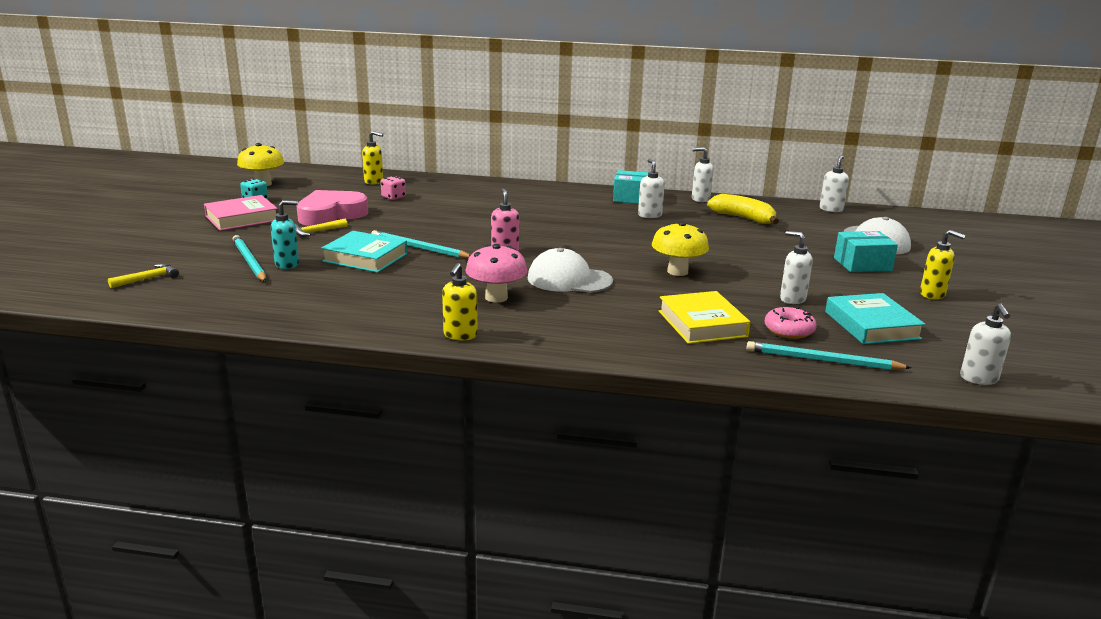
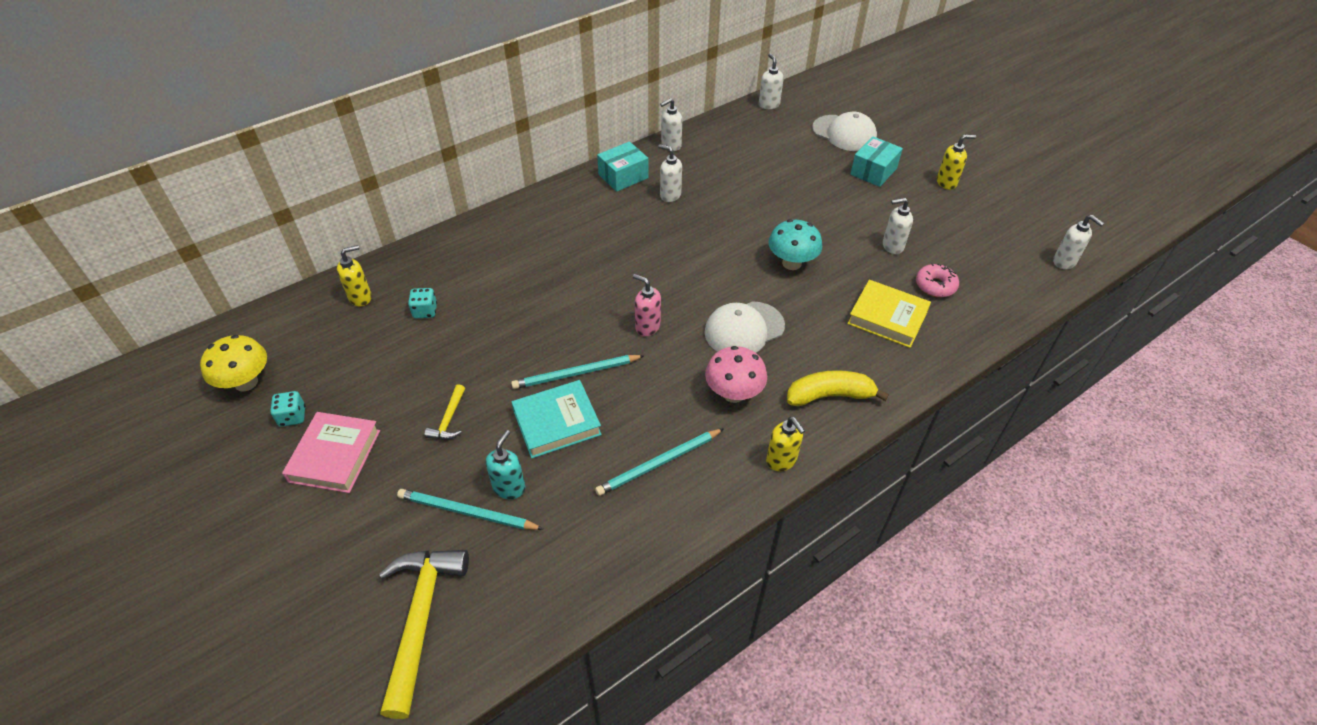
camera: 45 degrees left, 25 degrees up
(148, 279) = (420, 619): yellow hammer -> yellow hammer, size x2.12
(331, 215) = (415, 382): pink heart -> none
(393, 197) = (425, 311): pink dice -> turquoise dice
(677, 271) = (791, 263): yellow mushroom -> turquoise mushroom
(743, 218) = (734, 156): yellow banana -> yellow banana (830, 395)
(822, 360) = (988, 305): turquoise pencil -> turquoise pencil (659, 463)
(871, 325) = (962, 244): turquoise book -> none

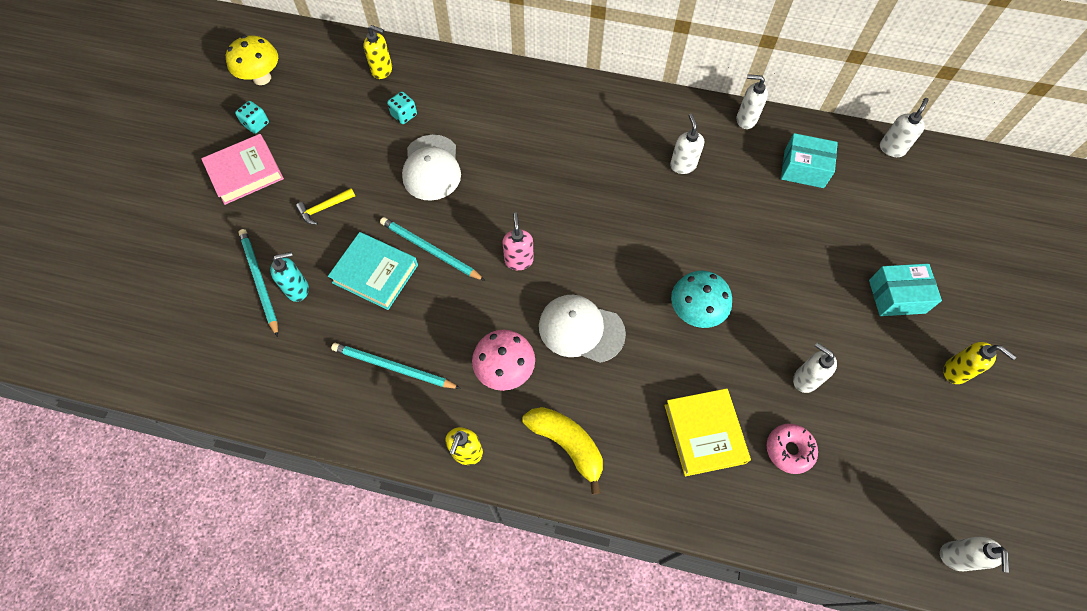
camera: 50 degrees right, 15 degrees up
(420, 619) = (164, 321): yellow hammer -> none
(623, 176) = (669, 117): turquoise box -> turquoise box (803, 169)
(844, 133) = (925, 236): white cap -> white cap (431, 168)

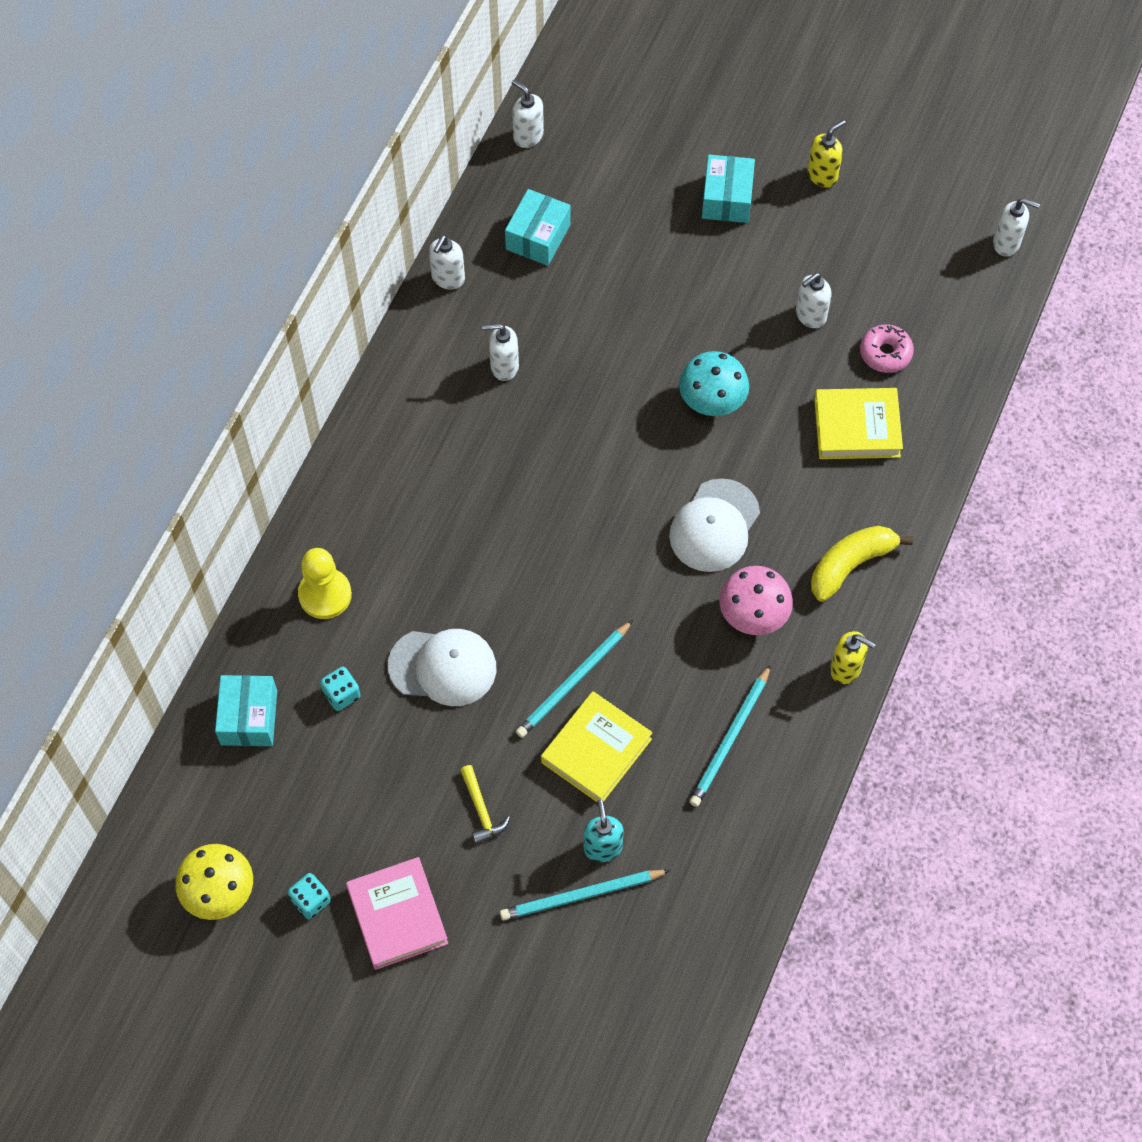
camera: 80 degrees left, 0 degrees up
(375, 273) = (596, 751): turquoise book -> yellow book
(382, 70) = (249, 717): yellow soap dispenser -> turquoise box
(476, 94) = (325, 595): none -> yellow pawn
(519, 260) = (608, 579): pink soap dispenser -> none

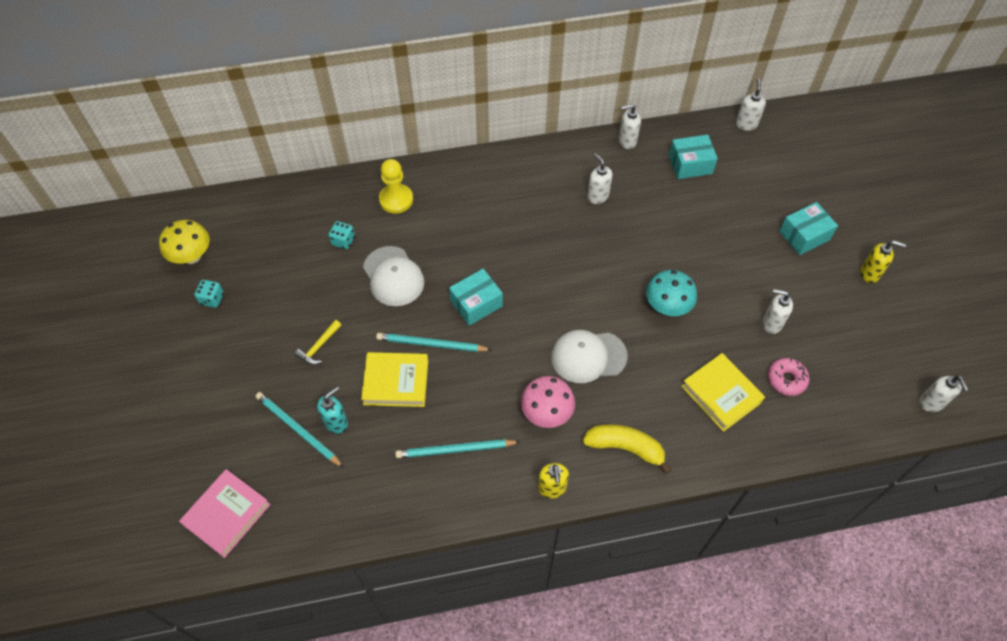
camera: 55 degrees right, 5 degrees down
(249, 717) = (301, 210): turquoise box -> turquoise box (476, 303)
(397, 916) = (228, 344): pink book -> pink book (227, 515)

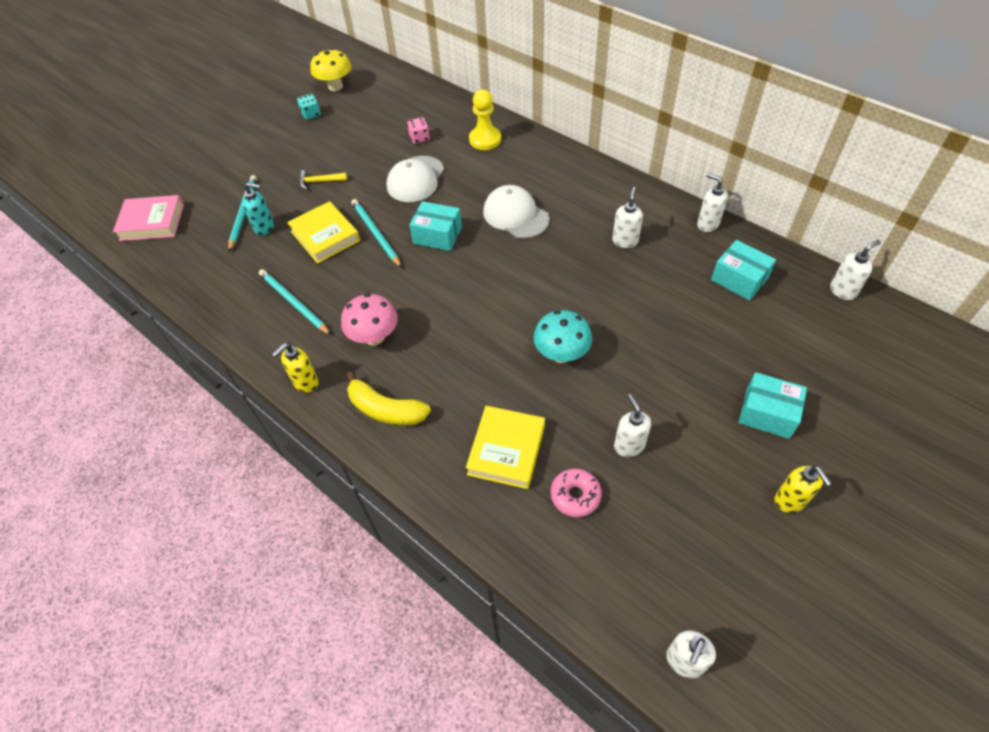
camera: 55 degrees right, 5 degrees down
(343, 241) = (419, 138): turquoise dice -> pink dice
(588, 356) = (454, 331): white cap -> white cap (515, 215)
(625, 448) = (386, 409): yellow banana -> yellow banana turned 135 degrees clockwise

